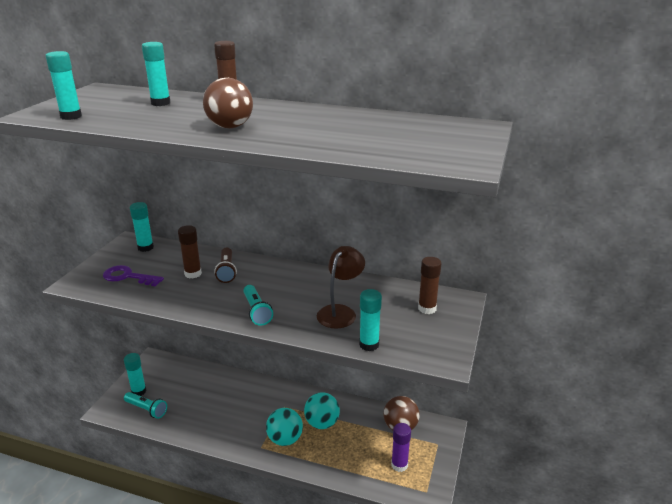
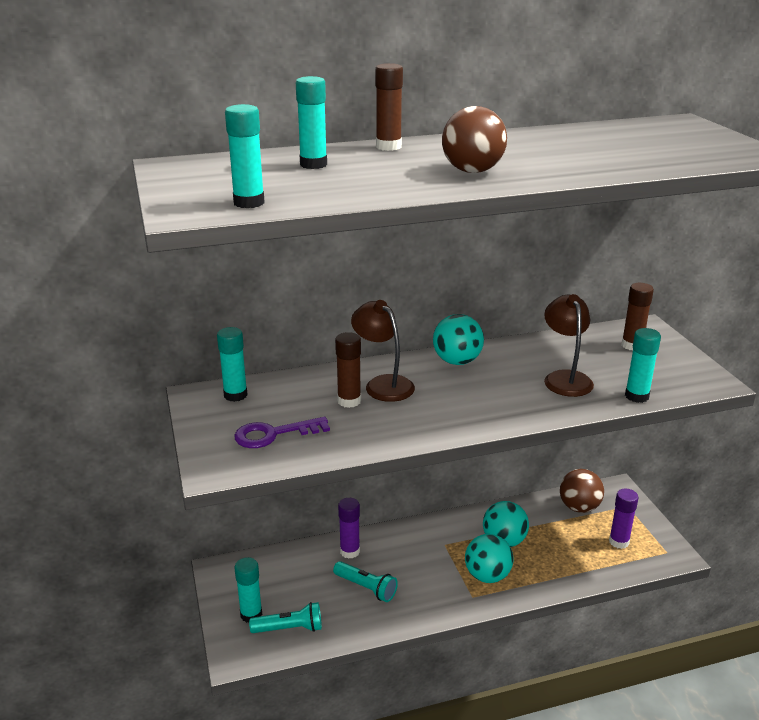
camera: 35 degrees left, 0 degrees up
(226, 271) = (383, 384): brown flashlight -> brown lamp
(227, 382) = (350, 551): none -> purple glue stick
(256, 311) = (486, 410): turquoise flashlight -> turquoise flashlight (366, 588)
(290, 274) = (457, 361): none -> turquoise ball

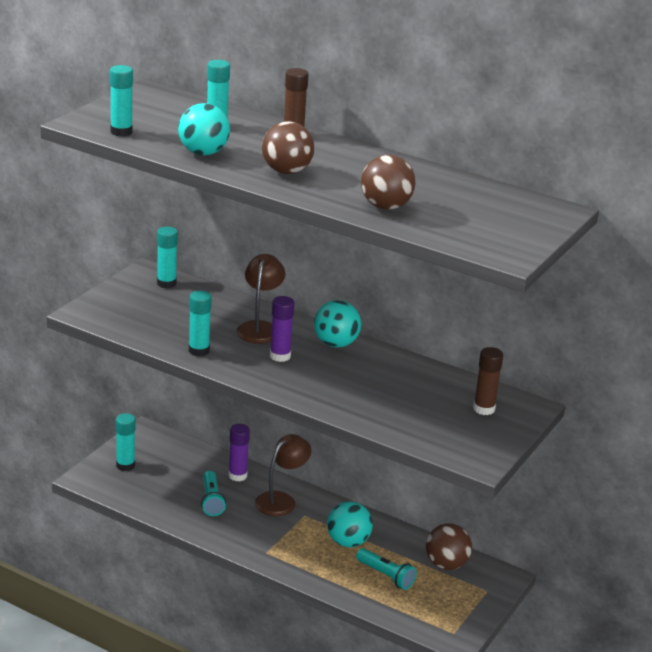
camera: 45 degrees right, 0 degrees up
(273, 434) = (143, 315): purple key -> none
(290, 628) = (133, 487): turquoise flashlight -> turquoise flashlight (386, 576)
(349, 401) = (219, 324): brown glue stick -> none
(487, 576) = (297, 550): turquoise ball -> turquoise ball (203, 153)
(565, 378) = (381, 395): brown lamp -> brown lamp (281, 500)
(606, 162) = (385, 206): none -> brown ball
(619, 542) = (430, 602): purple glue stick -> purple glue stick (280, 356)
(636, 396) = (401, 433): turquoise glue stick -> turquoise glue stick (199, 351)

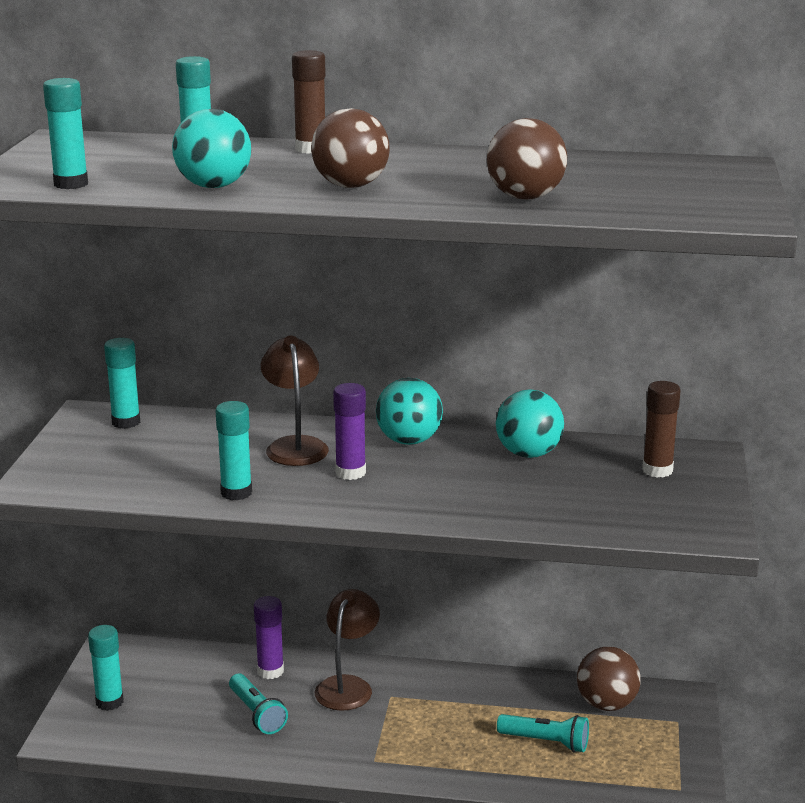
camera: 20 degrees left, 5 degrees down
(348, 542) = (468, 714): turquoise ball -> turquoise ball (528, 454)

